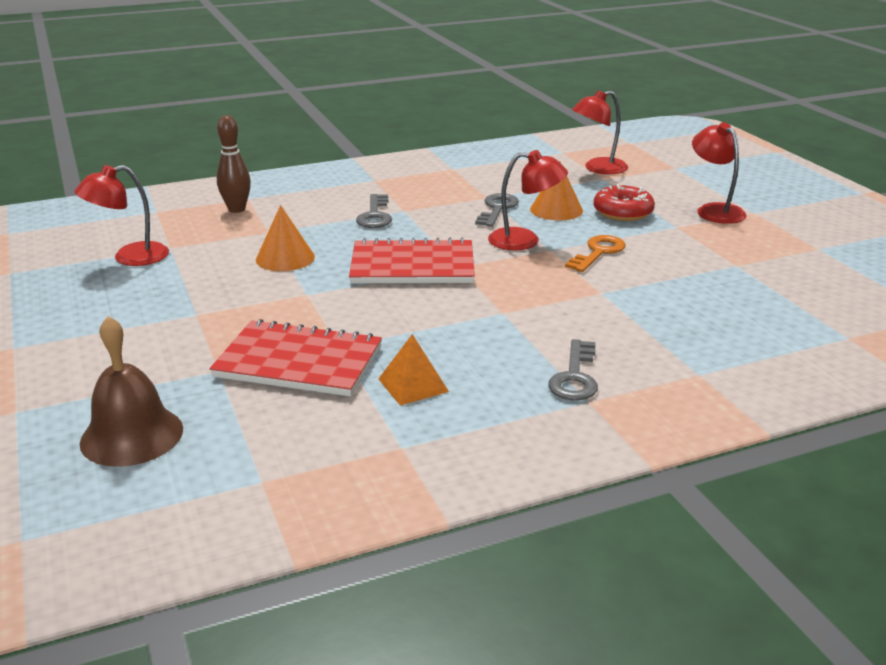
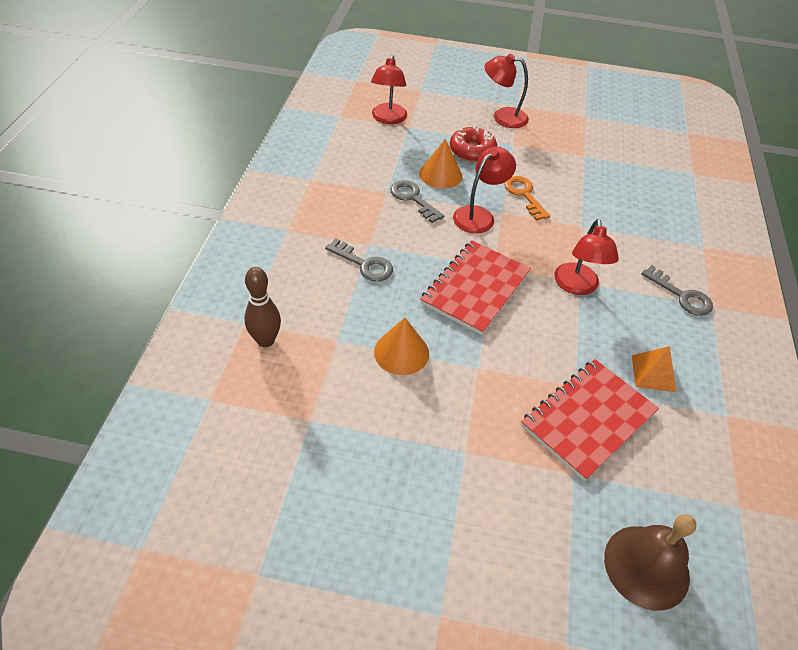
camera: 60 degrees left, 20 degrees up
(130, 257) = (308, 459): red lamp -> red lamp (577, 286)

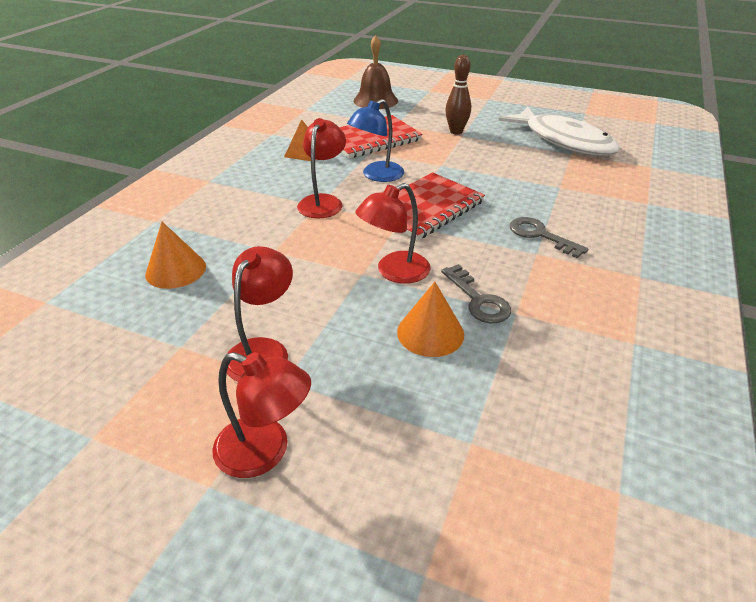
camera: 165 degrees left, 10 degrees down
(265, 340) = (622, 191): brown bowling pin -> brown bowling pin (456, 131)
(315, 456) = (564, 140): none -> white fish
(388, 119) = (512, 470): red lamp -> red lamp (263, 351)
(401, 352) = (503, 176): orange cone -> orange cone (176, 270)
(472, 151) = (364, 371): red donut -> none
(524, 195) = (320, 292): orange key -> none
(544, 336) = (377, 175): none -> blue lamp
(681, 295) = (228, 188): grey key -> none

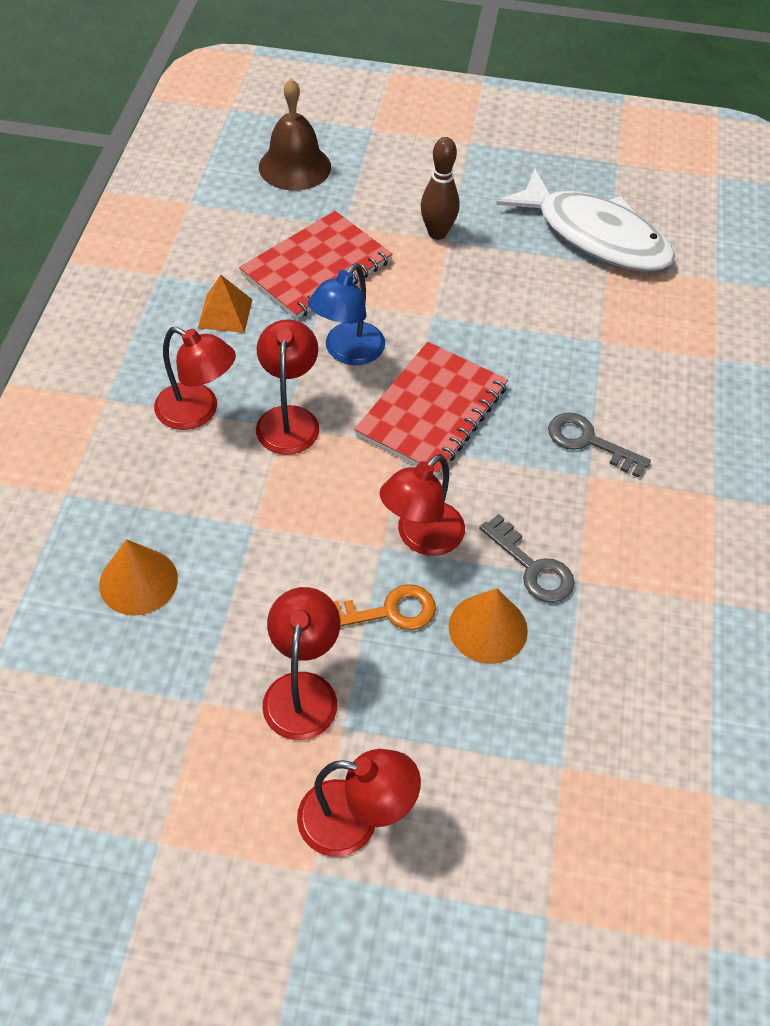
camera: 15 degrees left, 15 degrees up
(264, 192) = (198, 412): none -> red lamp
(351, 311) = (386, 611): none -> orange key

